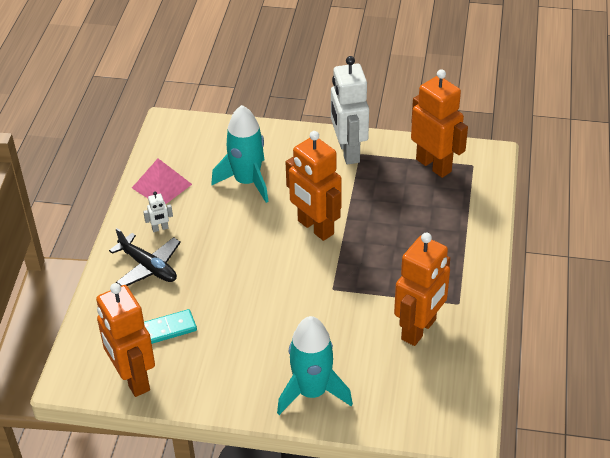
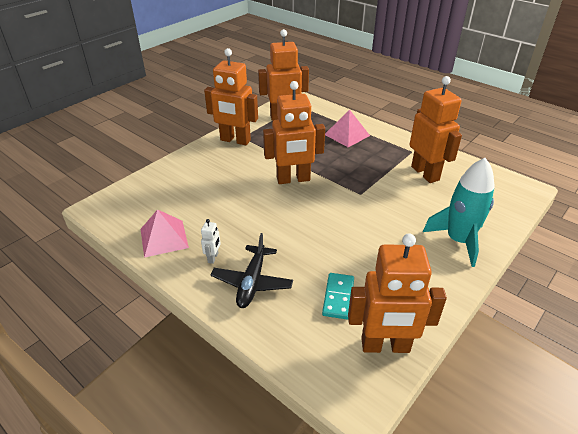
camera: 60 degrees left, 5 degrees down
(148, 267) = (252, 282): black plane -> black plane turned 120 degrees clockwise
(247, 182) = (212, 192): turquoise rocket -> none
(348, 152) = (235, 140): white robot -> orange robot
(443, 234) = (347, 135): none -> pink pyramid

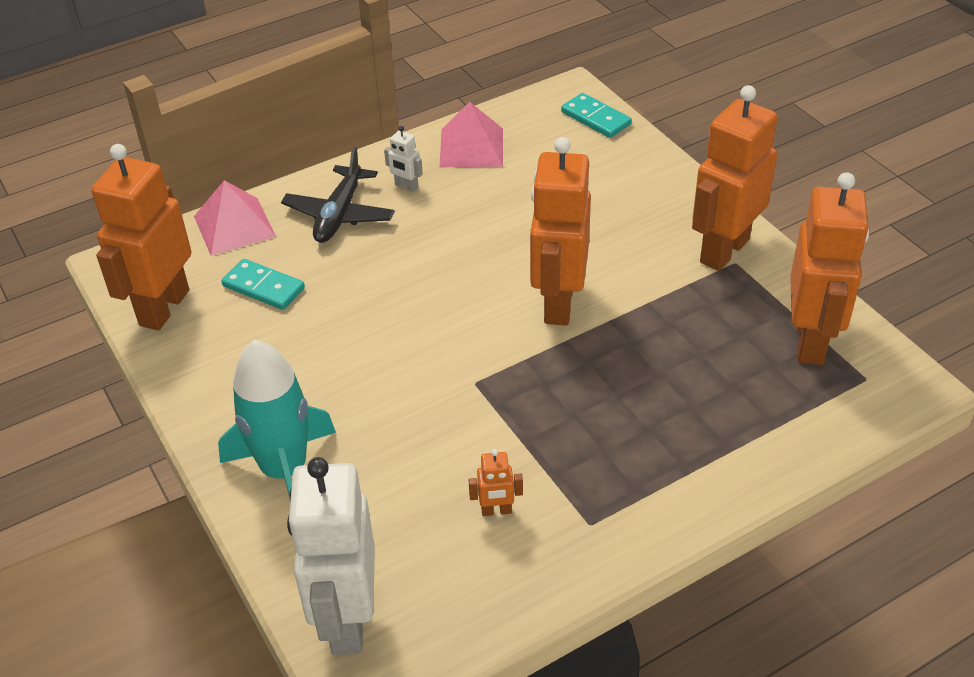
camera: 110 degrees right, 5 degrees up
(126, 193) = (596, 118): none -> turquoise domino
(252, 282) = (339, 214): black plane -> black plane turned 105 degrees counterclockwise
(347, 135) = (698, 428): pink pyramid -> pink pyramid (234, 226)
(425, 173) = (496, 511): orange robot -> orange robot, size x0.40
(509, 199) = (347, 620): none -> white robot

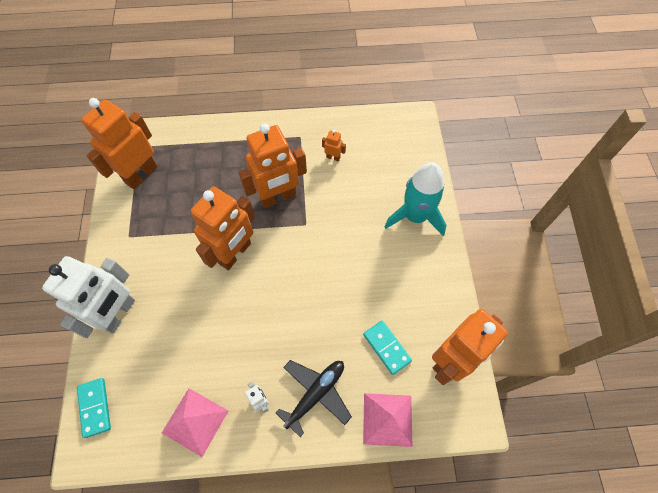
camera: 155 degrees left, 20 degrees up
(347, 620) = (413, 140): white robot -> white robot (119, 314)
(724, 250) = (126, 247): orange robot -> orange robot (278, 197)

